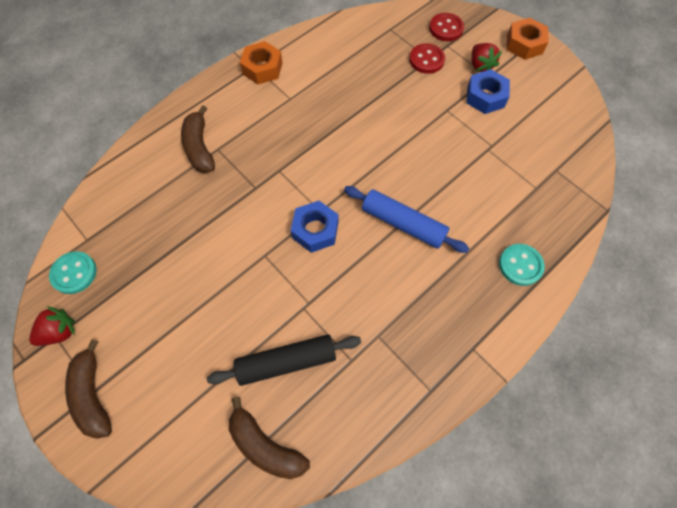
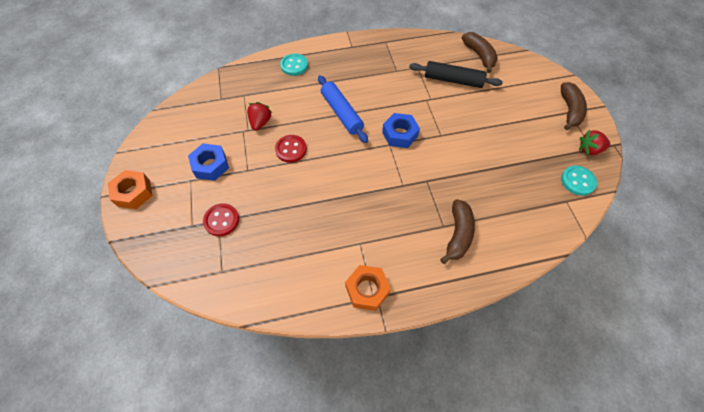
camera: 150 degrees left, 5 degrees down
(446, 28) = (175, 243): red button -> red button (291, 149)
(480, 66) = (187, 192): red strawberry -> red strawberry (260, 122)

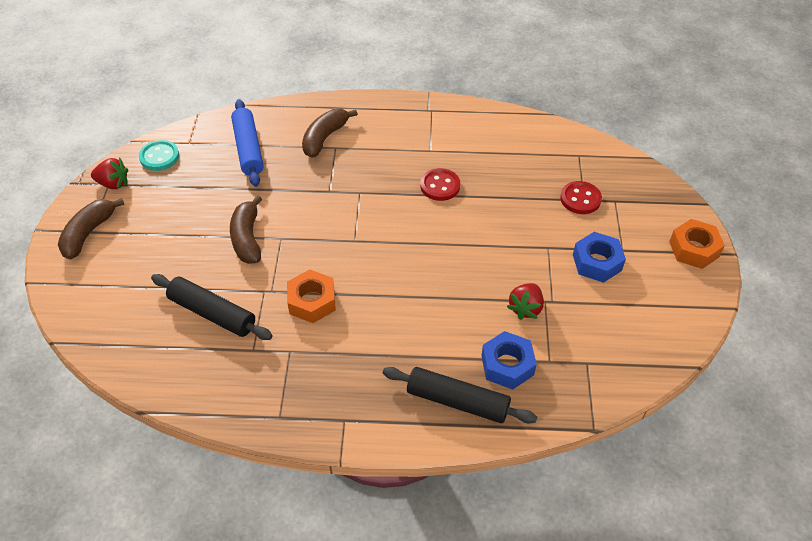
camera: 165 degrees left, 10 degrees down
(291, 149) = (487, 261): red button -> red button (440, 186)
(294, 65) = (457, 401): turquoise button -> black rolling pin
(341, 113) = (403, 297): blue rolling pin -> blue rolling pin (248, 149)
(367, 290) = (435, 116): orange nut -> orange nut (312, 301)
(400, 134) = (334, 250): blue nut -> blue nut (507, 365)
(479, 55) = (140, 348): brown banana -> brown banana (247, 238)

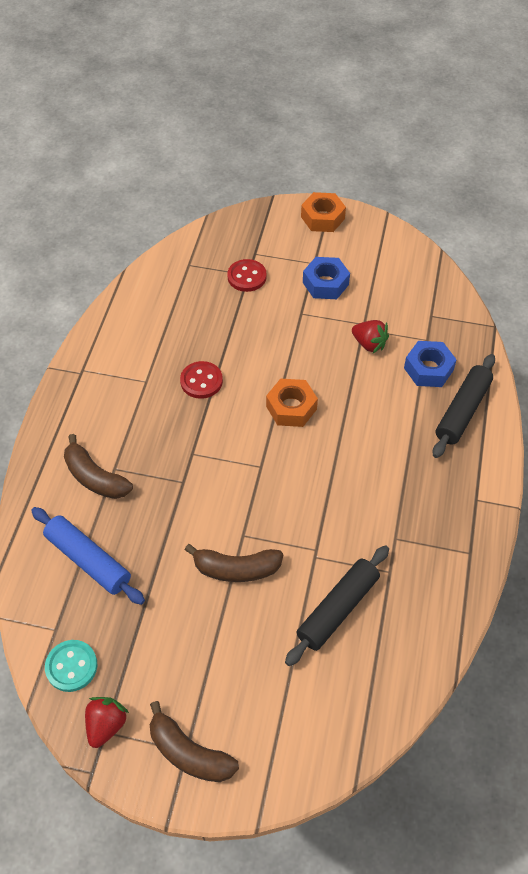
camera: 80 degrees left, 5 degrees up
(248, 149) = (88, 560): blue rolling pin -> blue rolling pin turned 45 degrees clockwise
(312, 301) = (335, 513): orange nut -> orange nut (291, 407)

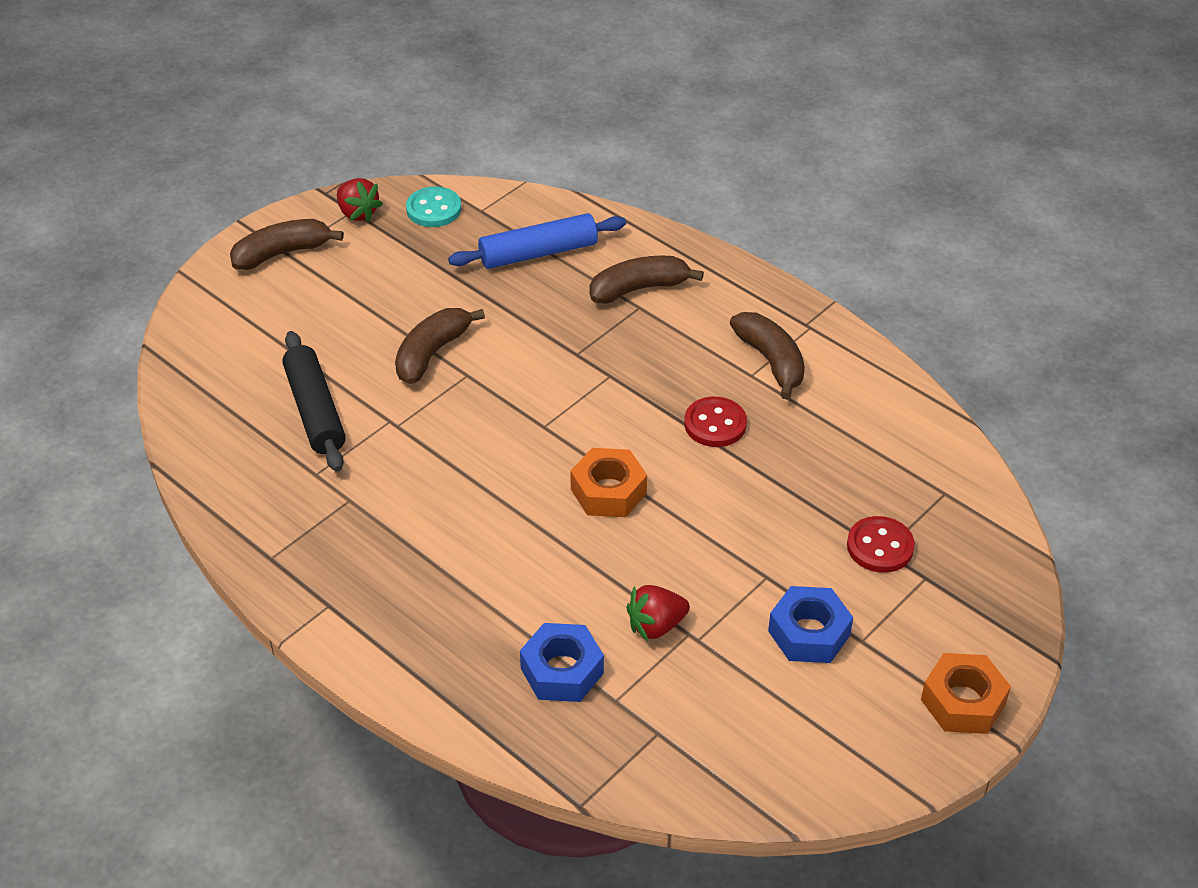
camera: 120 degrees right, 10 degrees down
(127, 376) = (771, 361): none -> brown banana
(462, 411) = (464, 668): black rolling pin -> none

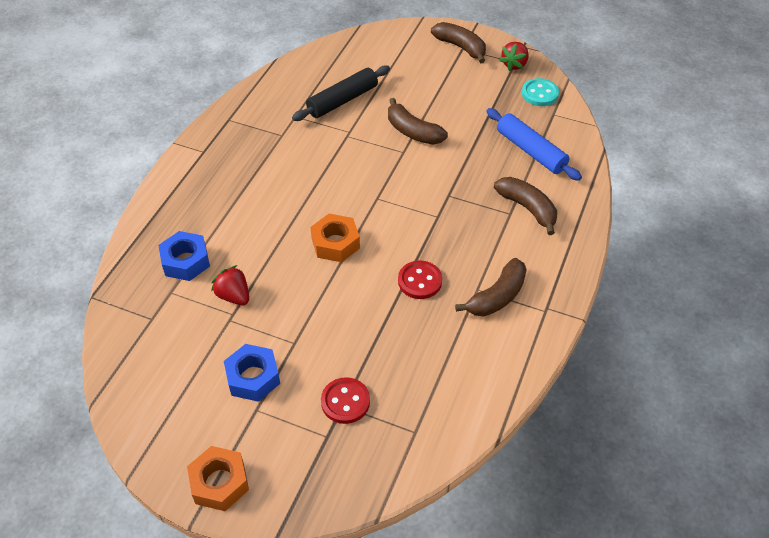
camera: 70 degrees right, 5 degrees up
(432, 353) = (413, 131): brown banana -> brown banana turned 150 degrees counterclockwise

